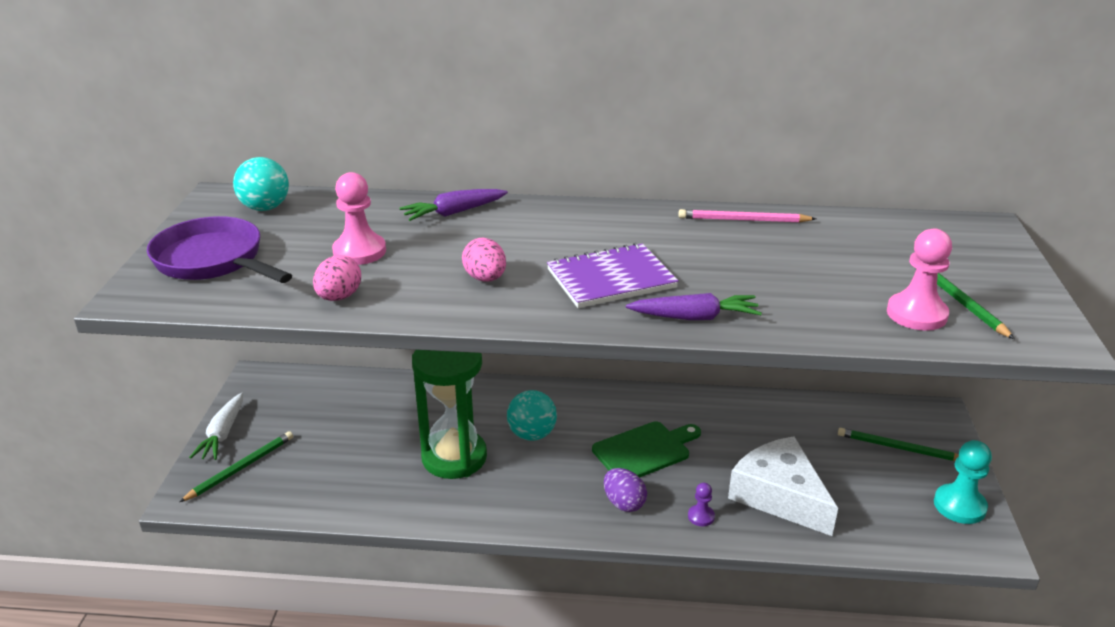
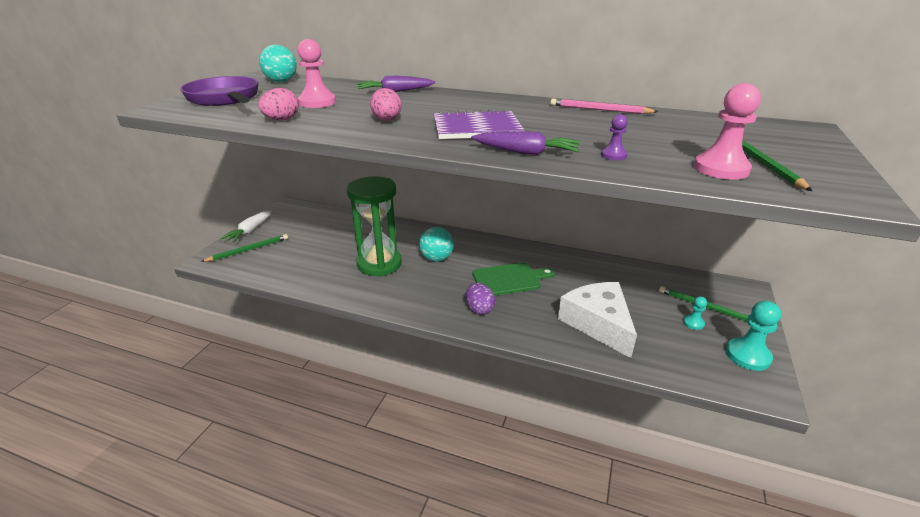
camera: 15 degrees right, 0 degrees up
(701, 516) = (532, 327): purple pawn -> purple pawn (613, 155)
(889, 473) = (693, 323): none -> turquoise pawn

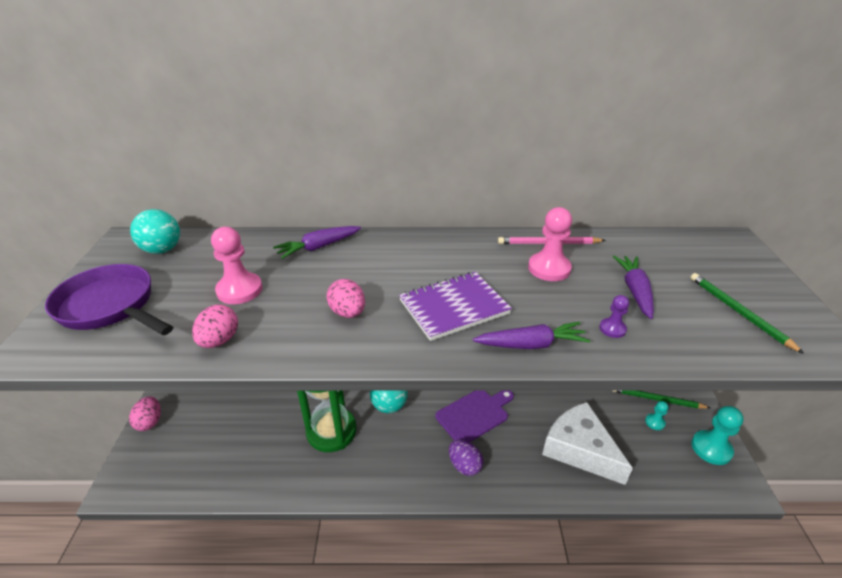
camera: 20 degrees left, 5 degrees up
(248, 250) = (163, 454): green pencil -> none
(250, 231) = (150, 422): white carrot -> pink egg
(509, 279) = (474, 415): green cutting board -> purple cutting board
(660, 141) = (634, 291): none -> purple carrot
(721, 169) = (712, 329): pink pawn -> pink pawn (549, 268)

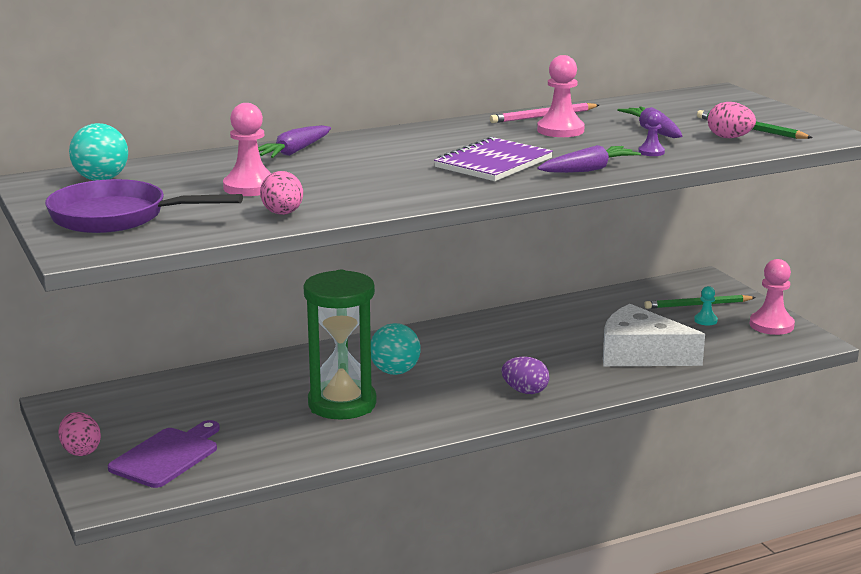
camera: 25 degrees left, 15 degrees down
(348, 312) = (391, 181): pink egg -> pink egg (729, 138)
(474, 415) = (504, 356): purple cutting board -> purple cutting board (167, 456)
(711, 448) = (771, 325): turquoise pawn -> pink pawn

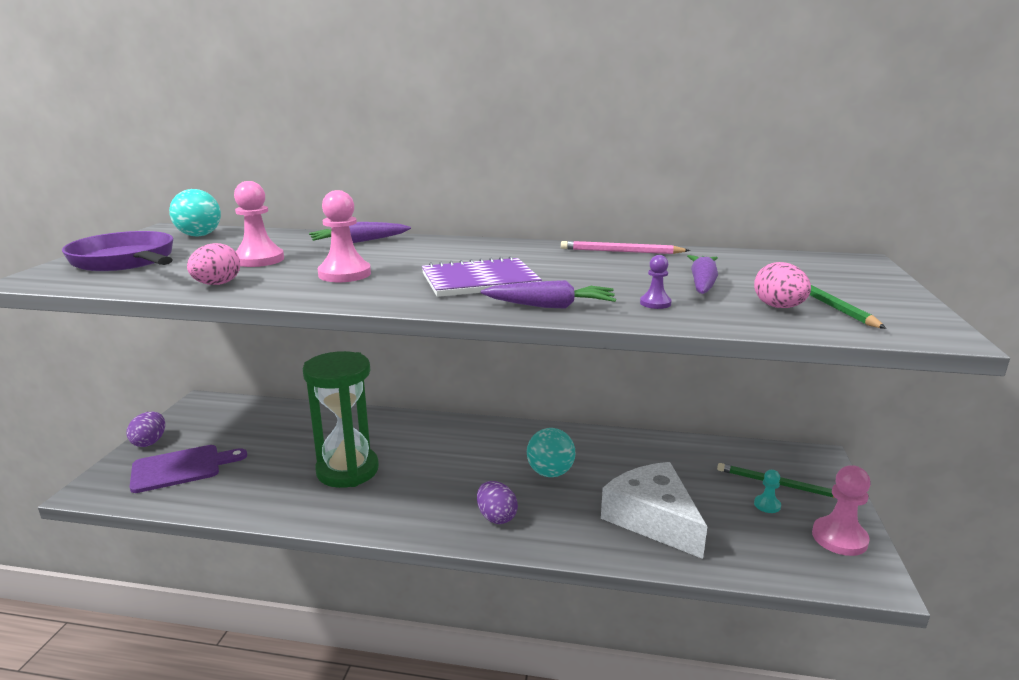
camera: 35 degrees right, 0 degrees up
(81, 451) = (150, 442): pink egg -> purple egg
(395, 372) = (425, 456): turquoise ball -> turquoise ball (550, 473)
(560, 130) = (609, 265): pink pawn -> pink pawn (344, 274)

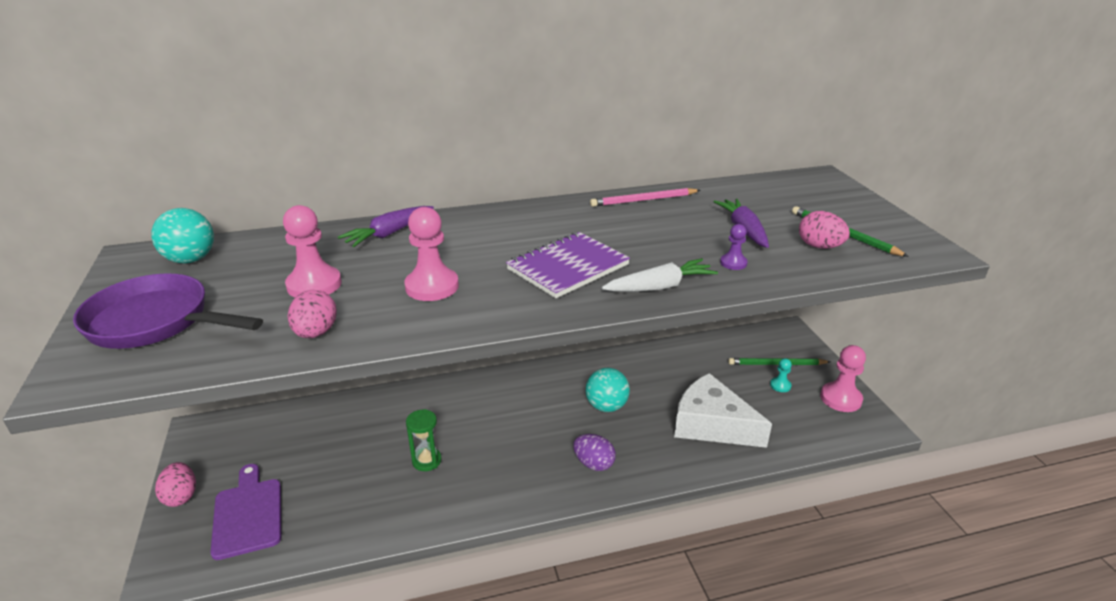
camera: 25 degrees left, 10 degrees up
(150, 442) = (181, 496): purple egg -> pink egg
(181, 468) = (248, 514): purple cutting board -> purple cutting board turned 60 degrees counterclockwise
(347, 470) = (426, 461): green hourglass -> green hourglass, size x0.48
(550, 306) = (660, 287): purple carrot -> white carrot

